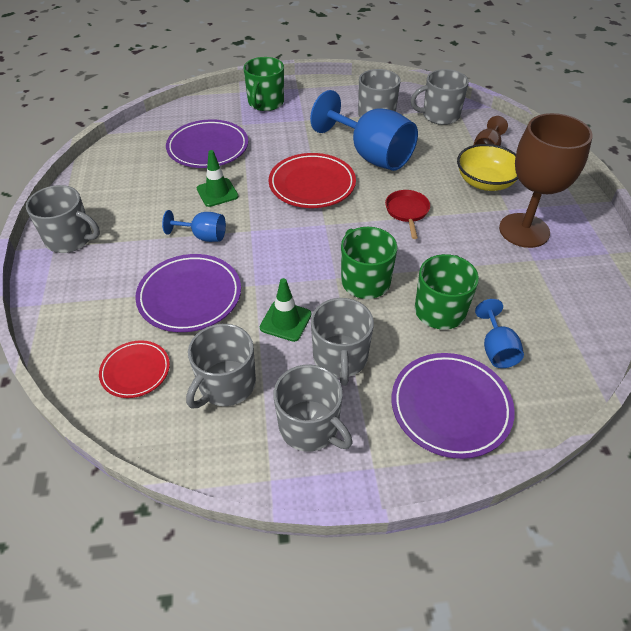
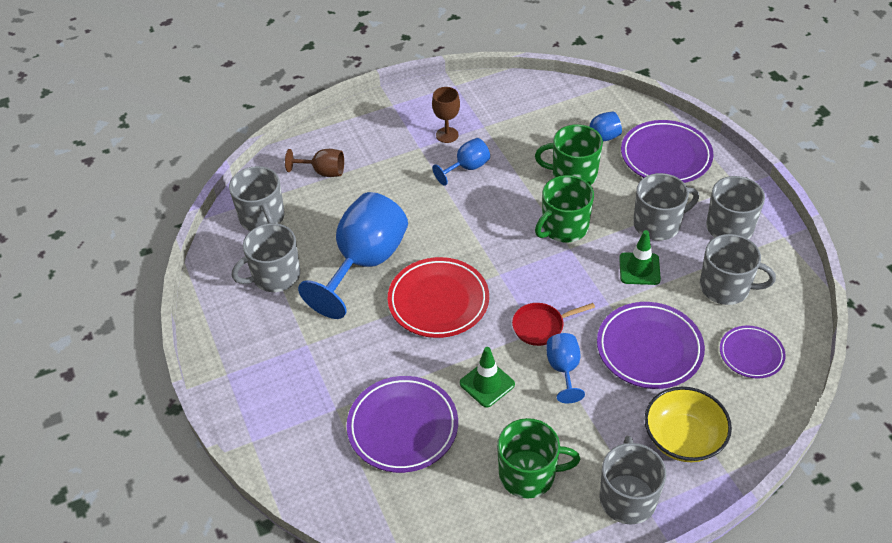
camera: 105 degrees left, 0 degrees up
(135, 371) = (751, 354): red plate -> purple plate
(265, 103) = (275, 399): green mug -> green mug (528, 474)
(407, 212) = (453, 216): red pan -> red pan (541, 326)
(471, 234) = (467, 168): none -> blue goblet
(485, 182) = (382, 167): yellow bowl -> yellow bowl (683, 438)
(524, 230) = (447, 135): brown goblet -> brown goblet, size x0.49

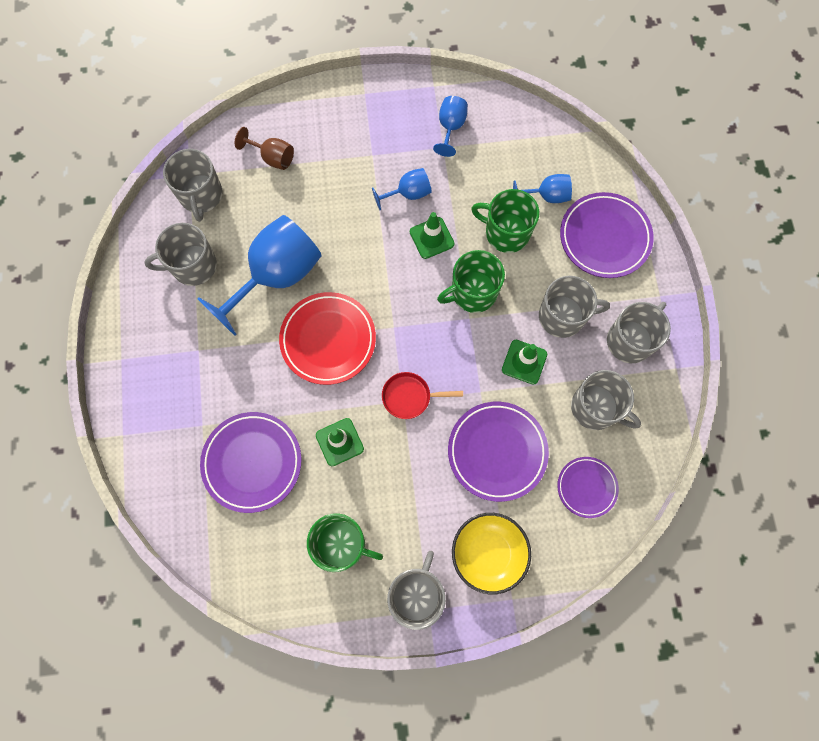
camera: 15 degrees right, 25 degrees up
(447, 135) = (403, 147): brown goblet -> none
(504, 195) = (431, 238): none -> green traffic cone
(563, 369) = (412, 449): blue goblet -> blue goblet (450, 127)

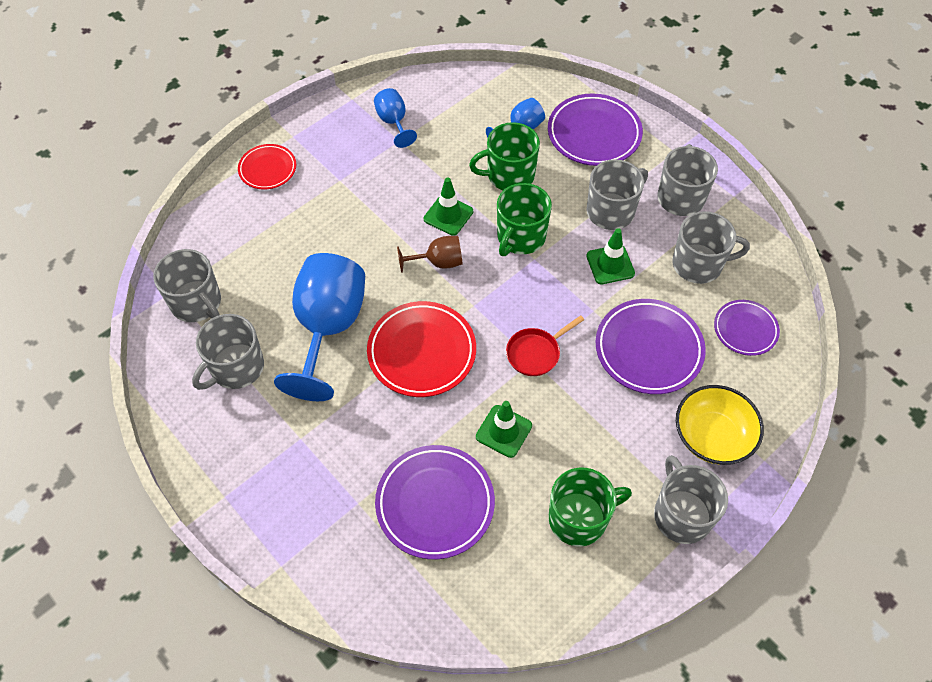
camera: 35 degrees left, 15 degrees down
(273, 157) = (245, 232): brown goblet -> brown goblet (438, 262)
(326, 112) = (267, 169): none -> red plate
(408, 193) = (398, 192): blue goblet -> none

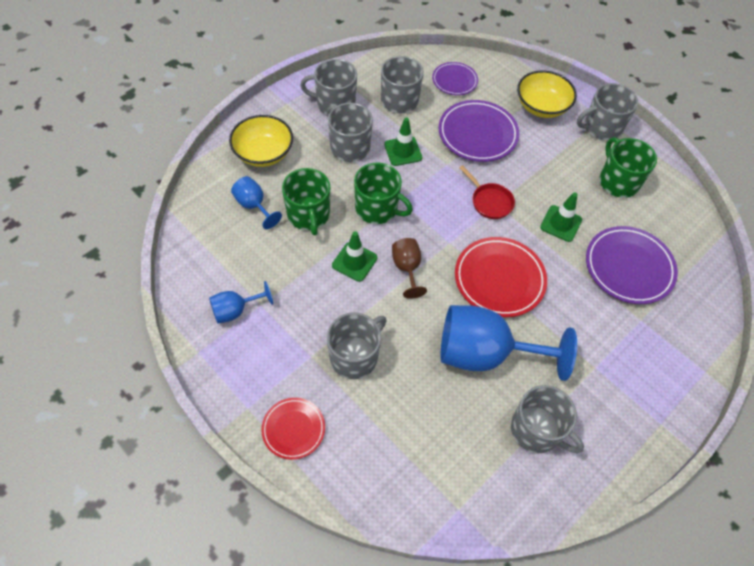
camera: 95 degrees left, 0 degrees up
(197, 303) = (469, 479): grey mug -> grey mug (355, 356)
(594, 134) = (263, 153): purple plate -> yellow bowl

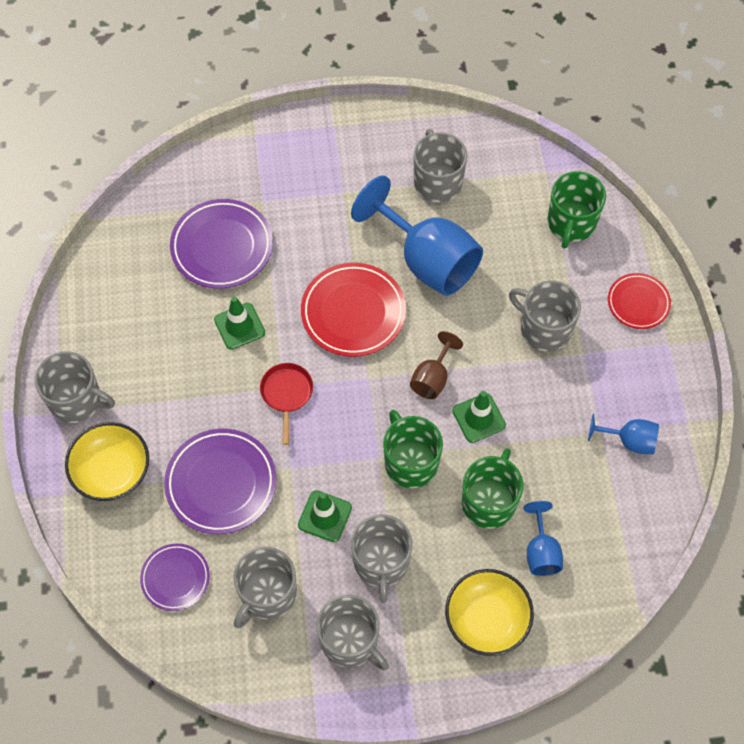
camera: 140 degrees left, 5 degrees up
(355, 356) = (544, 328): grey mug -> grey mug turned 45 degrees clockwise
(618, 181) = (133, 330): green mug -> green mug (571, 223)

